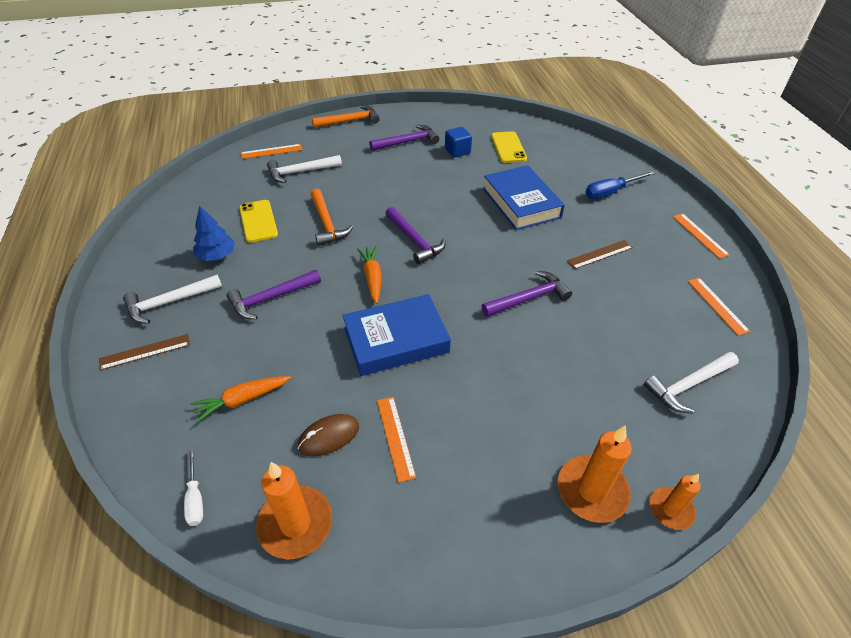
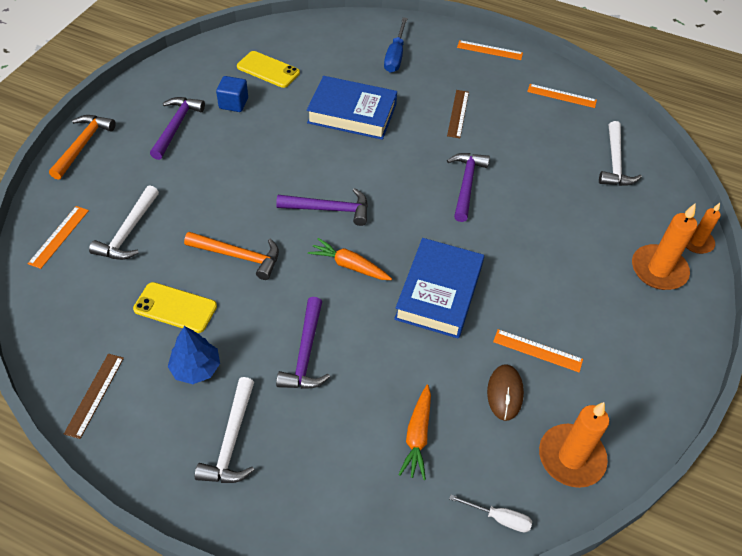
camera: 55 degrees left, 5 degrees up
(145, 352) = (288, 491): brown ruler -> brown ruler (95, 395)

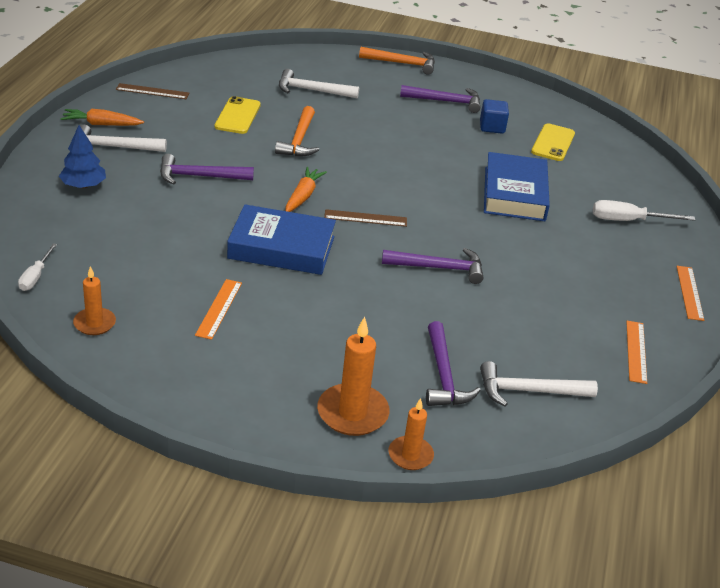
camera: 80 degrees right, 15 degrees down
(59, 236) = (299, 64): orange ruler -> none
(196, 368) = (179, 128): blue tree -> blue tree (83, 185)
(329, 209) = (371, 183): purple hammer -> purple hammer (444, 375)
(395, 56) = (628, 221): blue screwdriver -> white screwdriver
(417, 436) = (118, 234): orange carrot -> orange carrot (101, 124)
(458, 113) = (553, 265): brown ruler -> brown ruler (365, 218)
(505, 393) = (165, 285): brown mouse -> none
(571, 457) = (94, 323): orange candle -> orange candle, size x0.61

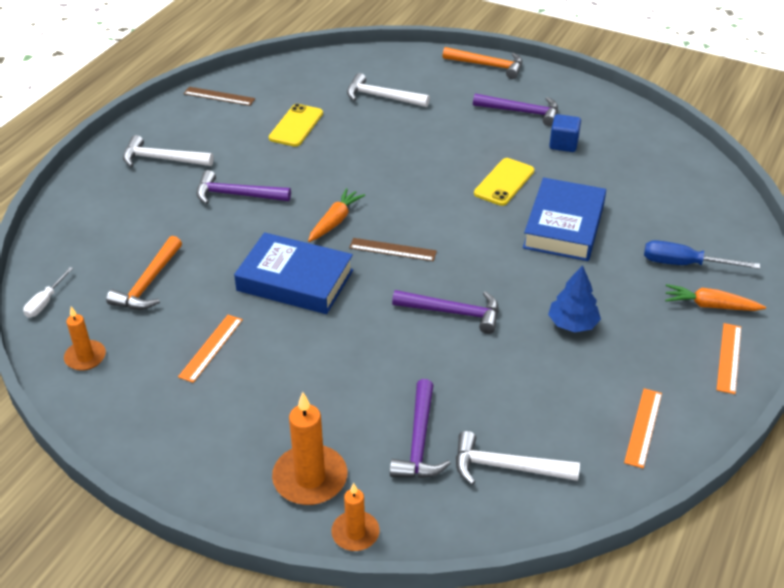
camera: 15 degrees right, 5 degrees up
(83, 185) = (120, 202): blue tree -> blue tree (572, 324)
(101, 124) = (158, 133): orange carrot -> orange carrot (710, 306)
(299, 140) = (351, 155): orange hammer -> orange hammer (148, 283)
(553, 143) = (626, 165): yellow phone -> yellow phone (504, 182)
(628, 221) = (684, 264): white screwdriver -> blue screwdriver

